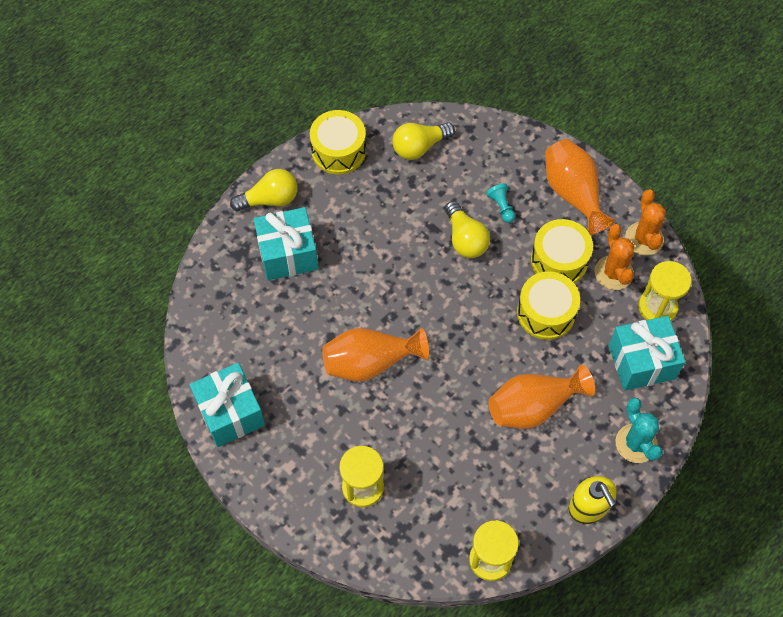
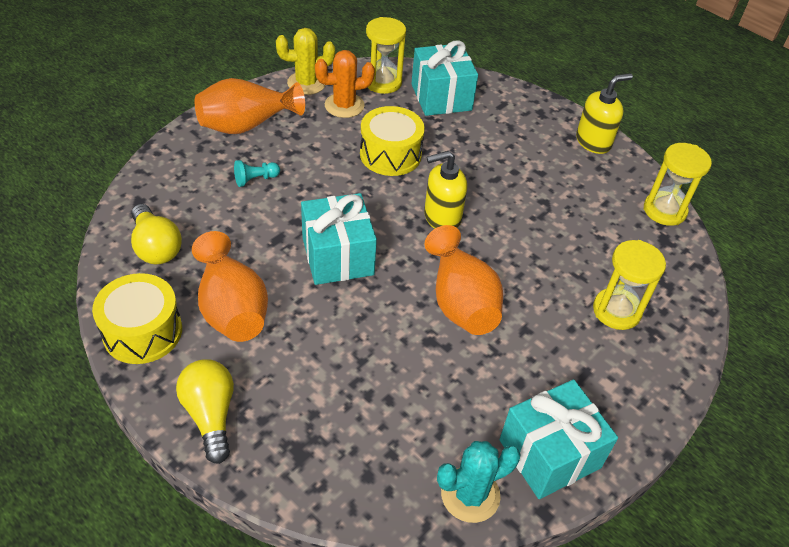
camera: 95 degrees left, 15 degrees down
(287, 254) = (304, 390): turquoise gift -> turquoise gift (337, 256)
(465, 239) = (296, 211): yellow light bulb -> none
(466, 353) = (442, 217): none -> yellow soap dispenser
(533, 406) = (497, 170): orange vase -> orange vase (232, 308)
(559, 260) = (328, 141): yellow drum -> none
(636, 443) = (524, 108): turquoise cactus -> turquoise cactus (470, 495)
(644, 239) = (306, 83): orange cactus -> yellow cactus

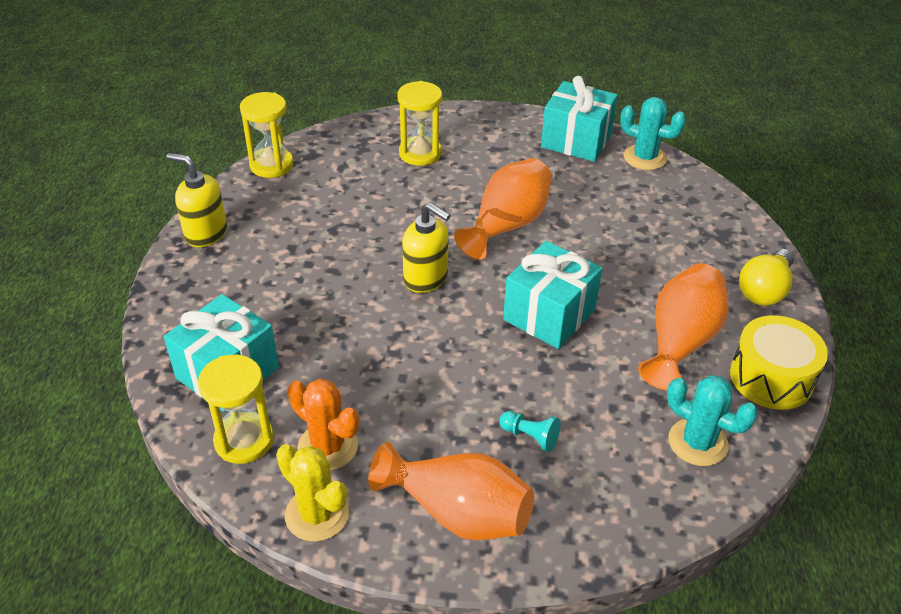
camera: 125 degrees left, 5 degrees down
(156, 247) = (697, 442): yellow light bulb -> turquoise cactus
(390, 154) = (375, 358): yellow drum -> none

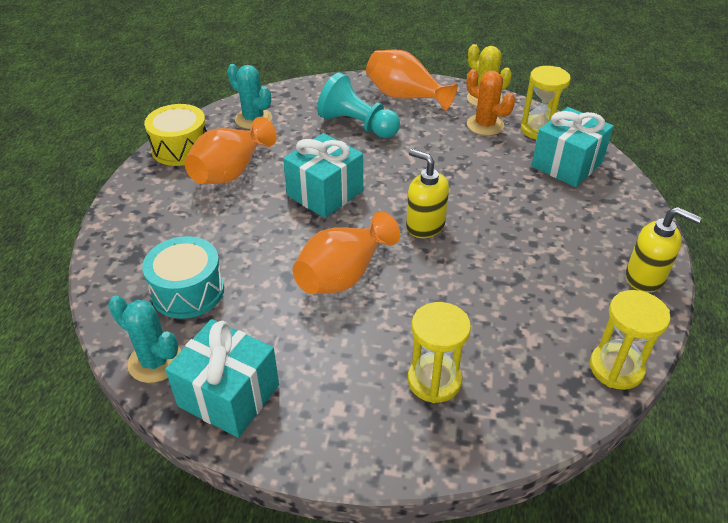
camera: 175 degrees left, 0 degrees up
(530, 436) = (357, 125): turquoise pawn -> turquoise pawn, size x2.15
(650, 206) = (188, 291): none -> turquoise drum
(764, 290) = (137, 205): yellow light bulb -> none

